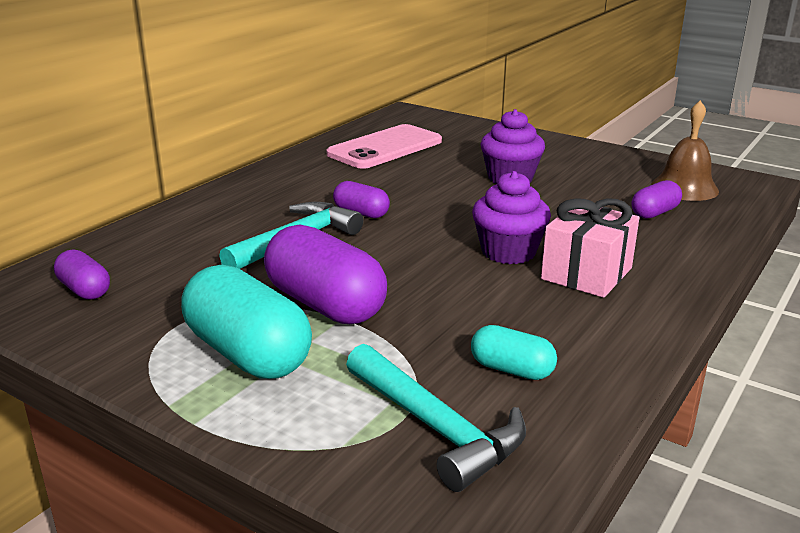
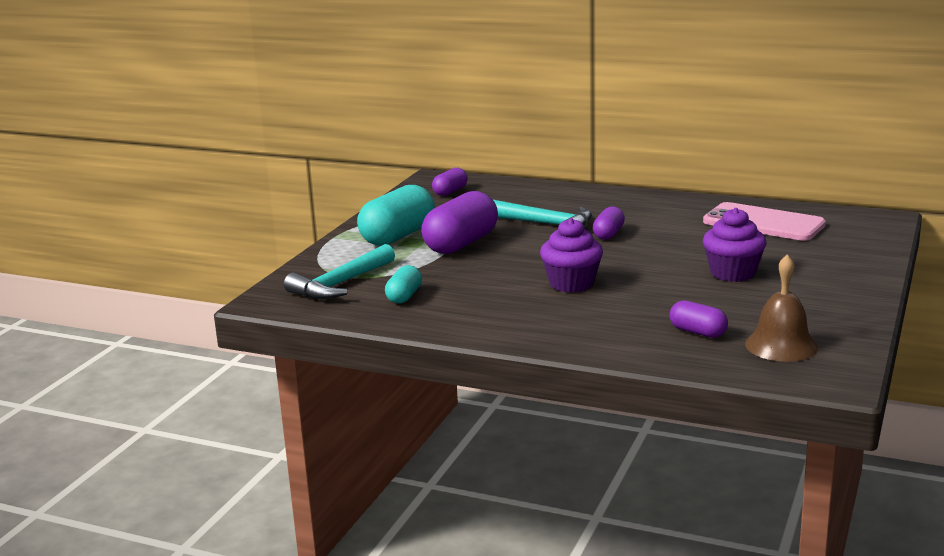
camera: 80 degrees right, 5 degrees down
(586, 274) = (549, 310): pink gift -> none

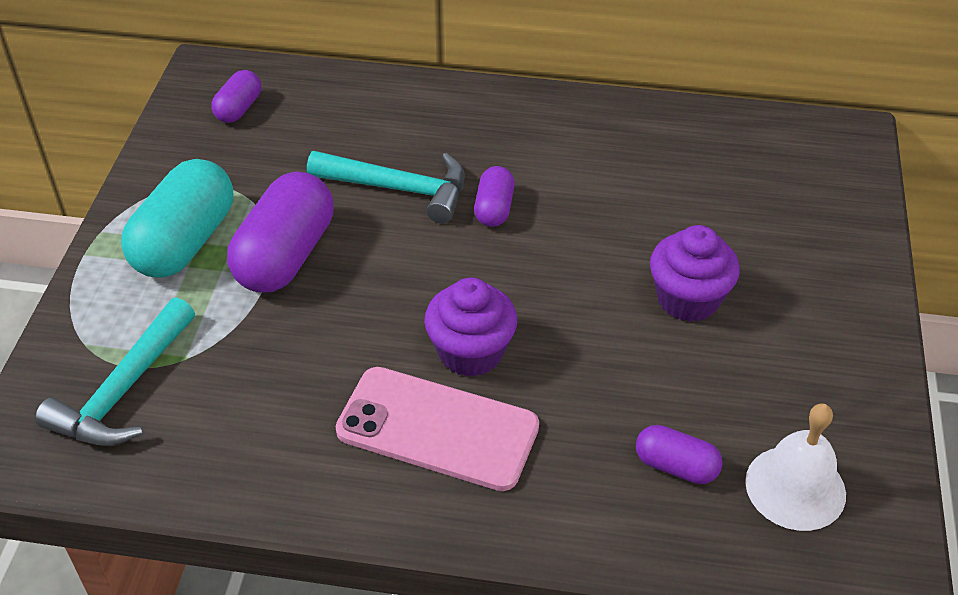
camera: 15 degrees left, 25 degrees up
(404, 296) = (230, 416): turquoise capsule -> none
(763, 223) = (699, 161): pink phone -> pink phone (437, 428)
(781, 345) = (795, 487): brown bell -> white bell

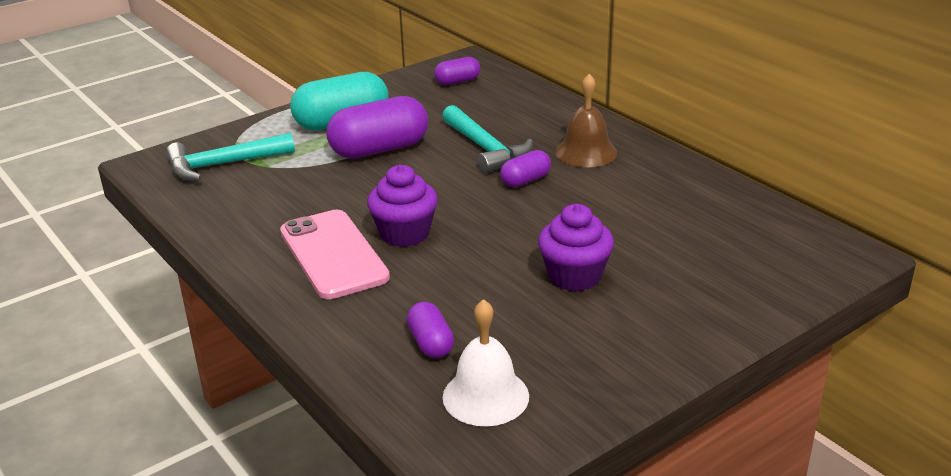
camera: 45 degrees right, 15 degrees down
(502, 138) = (586, 152): none -> brown bell

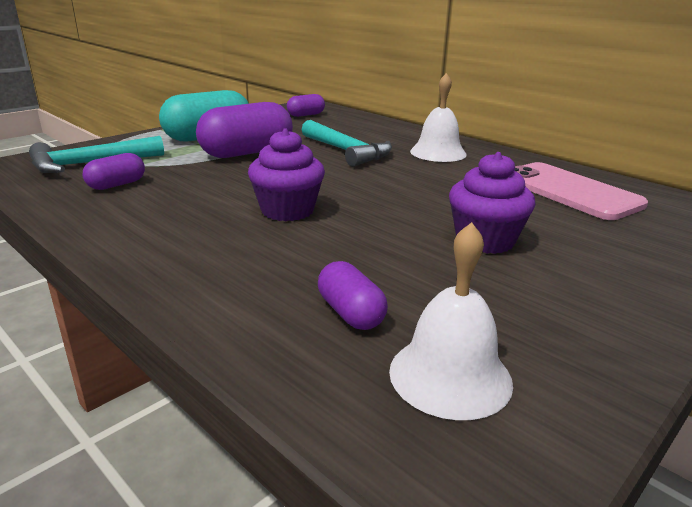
camera: 10 degrees left, 5 degrees down
(333, 254) = (212, 230): pink phone -> pink phone (569, 191)
(525, 180) = (393, 171): purple capsule -> purple capsule (117, 185)
(586, 152) = (438, 153): brown bell -> white bell

